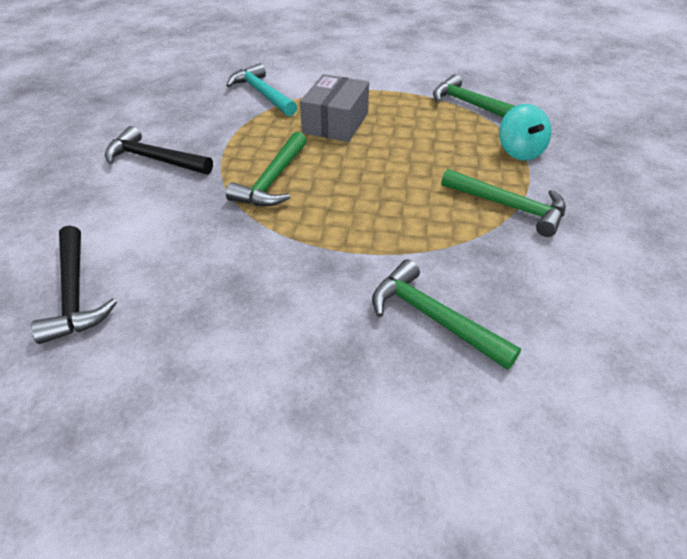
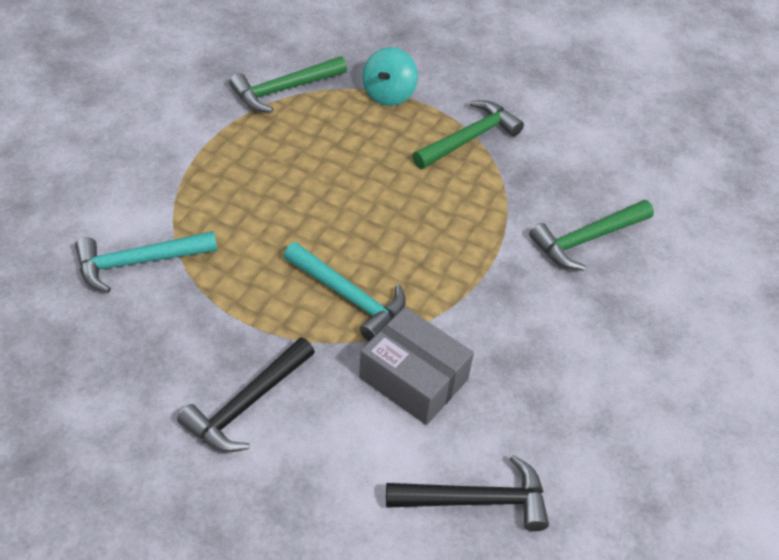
camera: 75 degrees left, 5 degrees up
(272, 180) = (348, 297): green hammer -> turquoise hammer
(335, 123) = (256, 211): grey box -> grey box (413, 378)
(519, 151) = (388, 94): turquoise spinning top -> turquoise spinning top turned 105 degrees clockwise

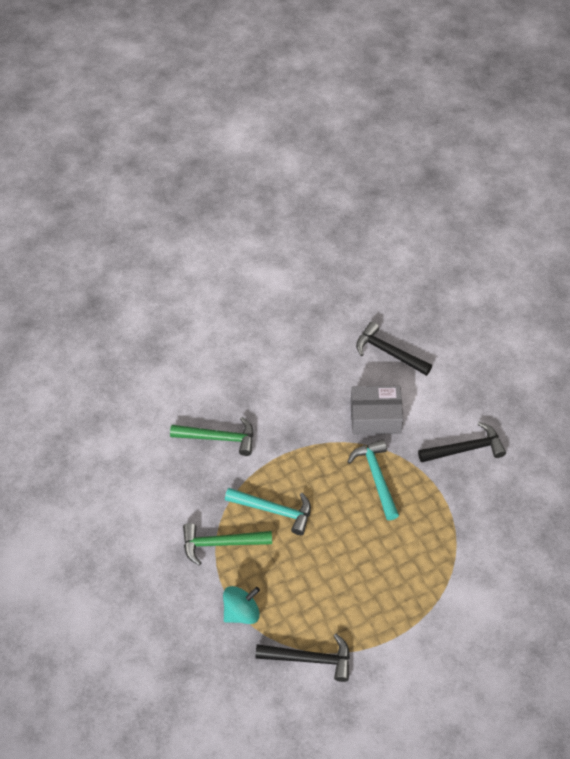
camera: 140 degrees left, 5 degrees up
(138, 262) = (481, 565): turquoise hammer -> turquoise hammer (274, 510)
(284, 89) = (310, 659): green hammer -> black hammer
(413, 378) = (375, 417): grey box -> grey box turned 75 degrees counterclockwise

